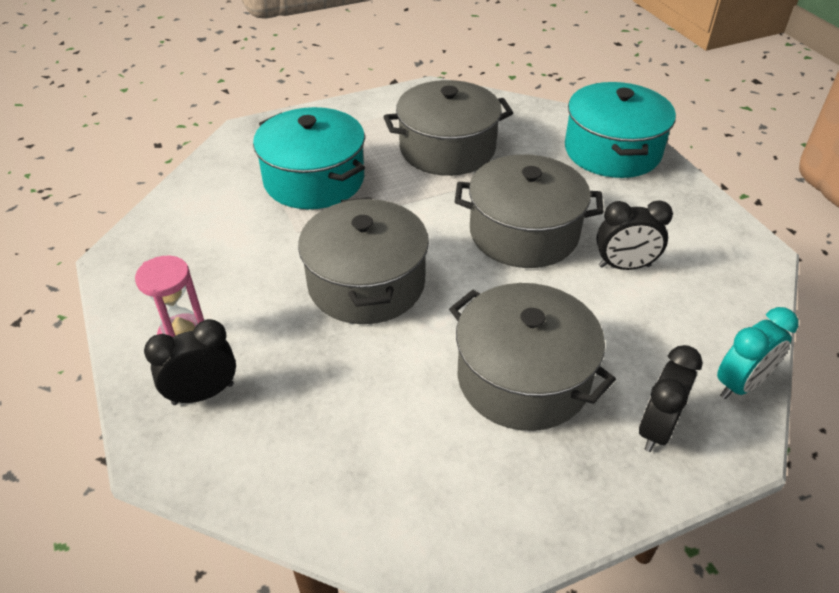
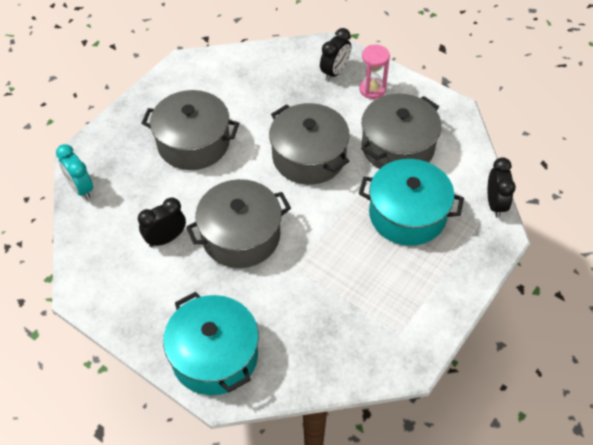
camera: 150 degrees right, 10 degrees up
(447, 149) = (342, 292): grey pot -> grey pot (398, 147)
(657, 429) = (119, 147): black clock -> black clock (495, 204)
(740, 384) = (81, 188): turquoise clock -> turquoise clock turned 60 degrees counterclockwise

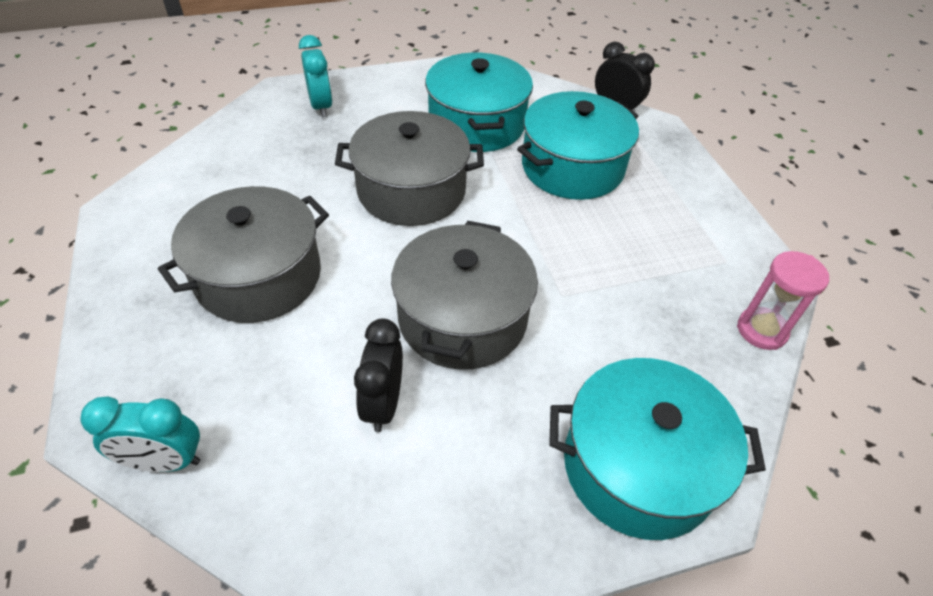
camera: 55 degrees left, 5 degrees down
(335, 72) = (321, 106): black clock -> turquoise clock
(372, 89) = (380, 97): pink hourglass -> pink hourglass (761, 330)
(398, 147) = (476, 124): grey pot -> turquoise pot

